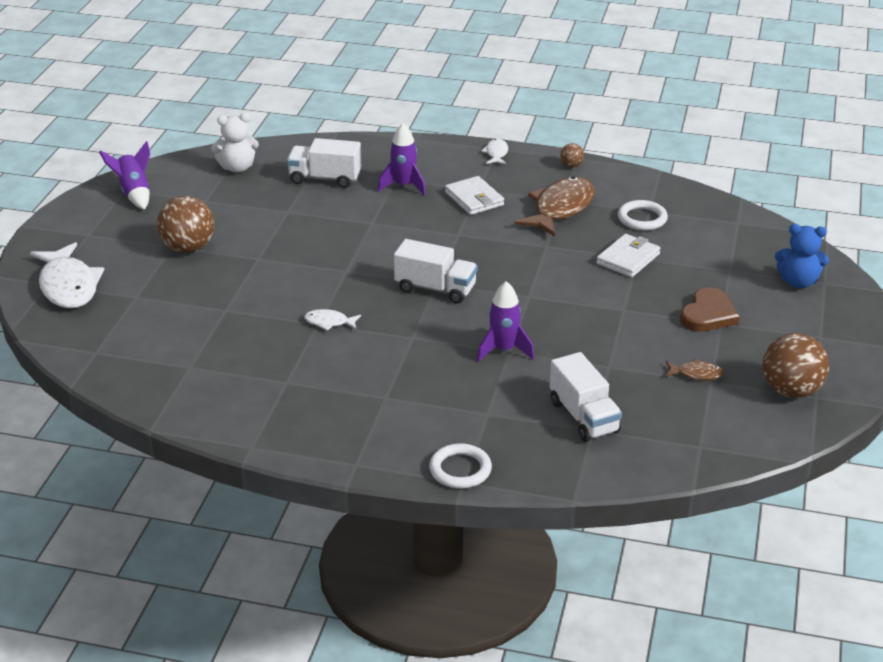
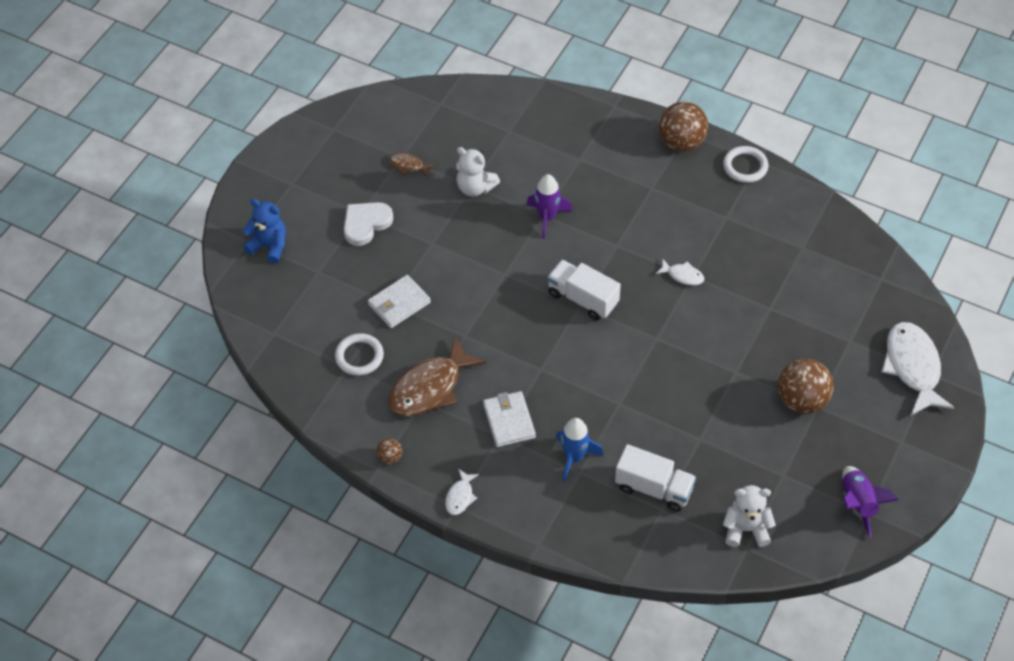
camera: 165 degrees left, 20 degrees up
(404, 186) = (574, 457): purple rocket -> blue rocket
(460, 470) = (614, 115): white ring -> white ring (745, 166)
(583, 417) = (511, 143): white truck -> none
(603, 365) = (475, 187): none -> white teddy bear
(708, 314) = (366, 224): brown heart -> white heart
(791, 391) = (348, 138): brown ball -> brown ball (681, 142)

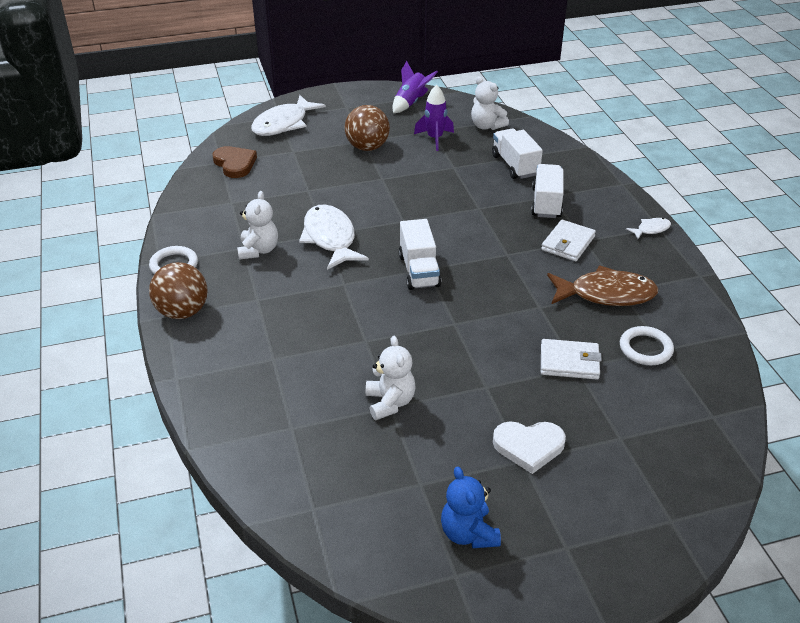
camera: 135 degrees left, 15 degrees down
(269, 246) = (651, 498): blue teddy bear -> blue teddy bear (468, 533)
(390, 457) = (683, 276): brown ball -> none
(408, 166) = (424, 469): brown fish -> none
(547, 217) = (365, 337): purple rocket -> purple rocket (435, 139)
(574, 457) = (546, 203): blue rocket -> white truck
(683, 275) = (330, 238): white fish -> white fish, size x2.13
(713, 223) = (258, 250): none -> white teddy bear
(867, 286) = (235, 164): none -> brown heart

